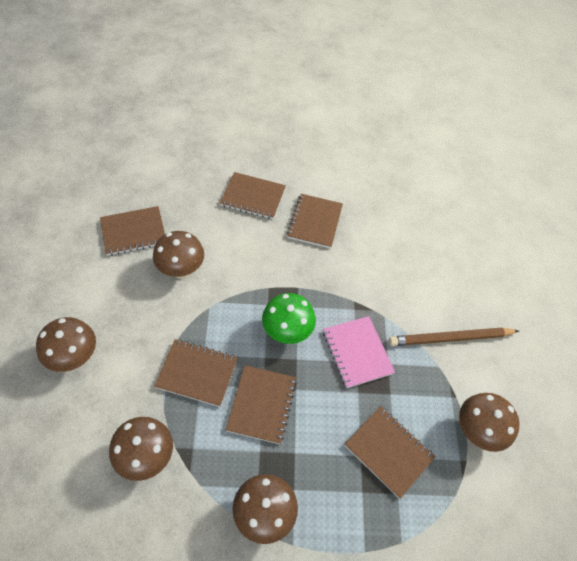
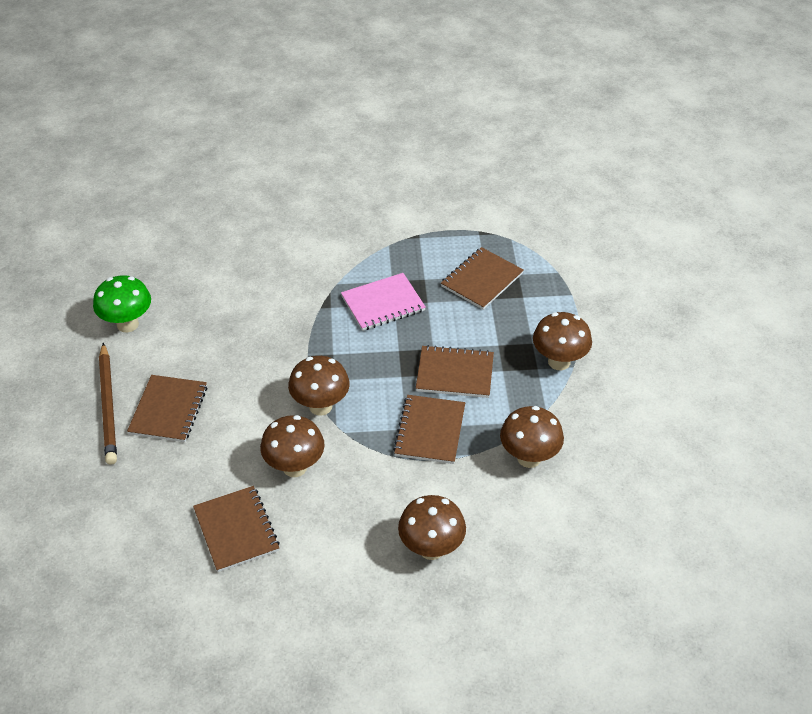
camera: 90 degrees left, 10 degrees down
(287, 332) = (368, 360): green mushroom -> green mushroom (127, 324)
(314, 222) = (208, 346): brown notebook -> none
(451, 339) = (356, 235): brown pencil -> brown pencil (108, 406)
(476, 431) = (450, 223): brown mushroom -> brown mushroom (320, 406)

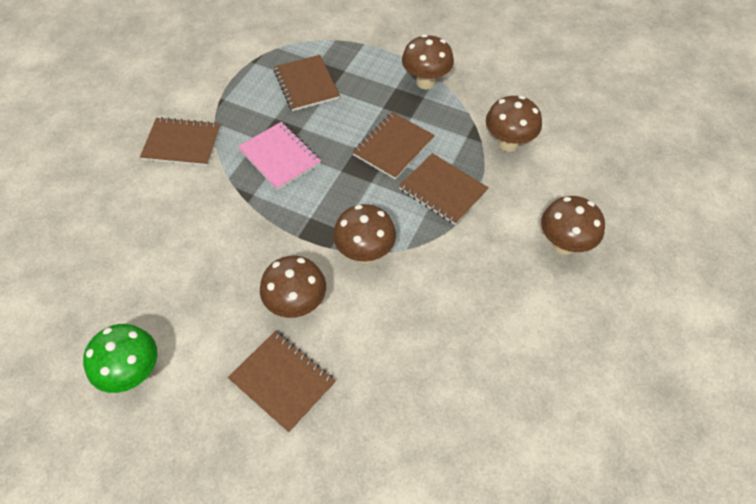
camera: 60 degrees left, 10 degrees up
(108, 406) = (236, 438): brown pencil -> none
(236, 530) = (468, 382): brown notebook -> brown notebook (182, 143)
(294, 467) = (422, 303): brown mushroom -> brown mushroom (297, 305)
(383, 304) = (280, 157): pink notebook -> pink notebook turned 45 degrees counterclockwise

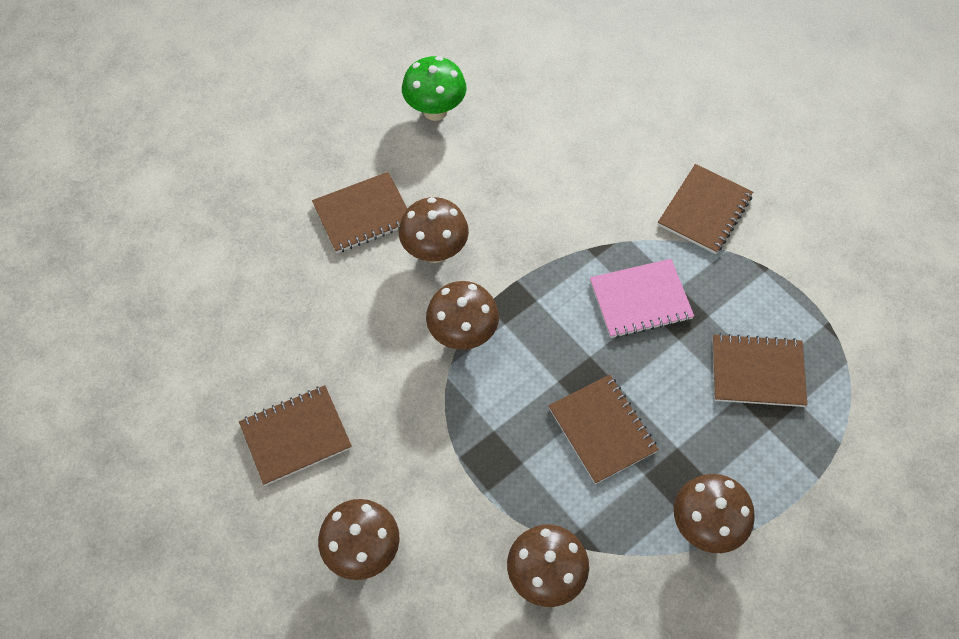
camera: 115 degrees right, 5 degrees up
(443, 190) = (507, 454): brown notebook -> brown notebook (296, 436)

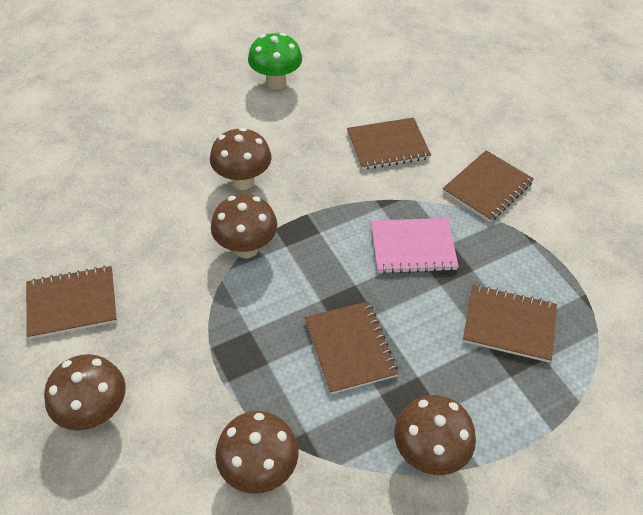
camera: 10 degrees right, 10 degrees down
(363, 214) = (192, 145): brown notebook -> brown notebook (388, 145)

